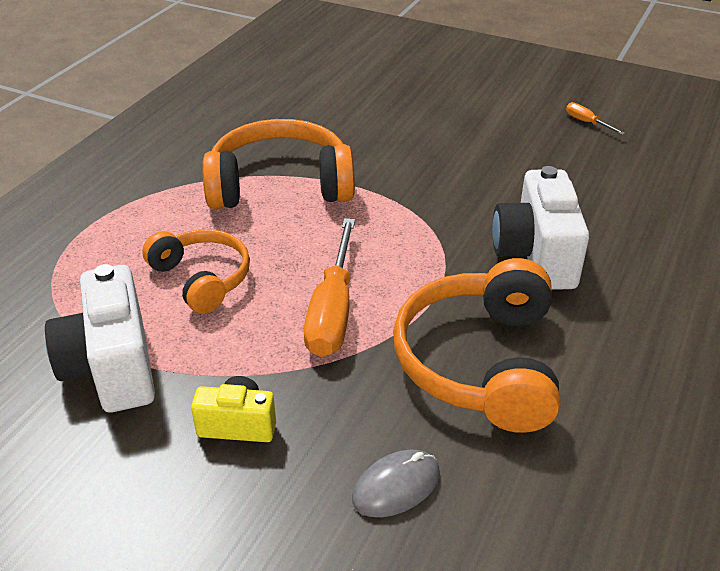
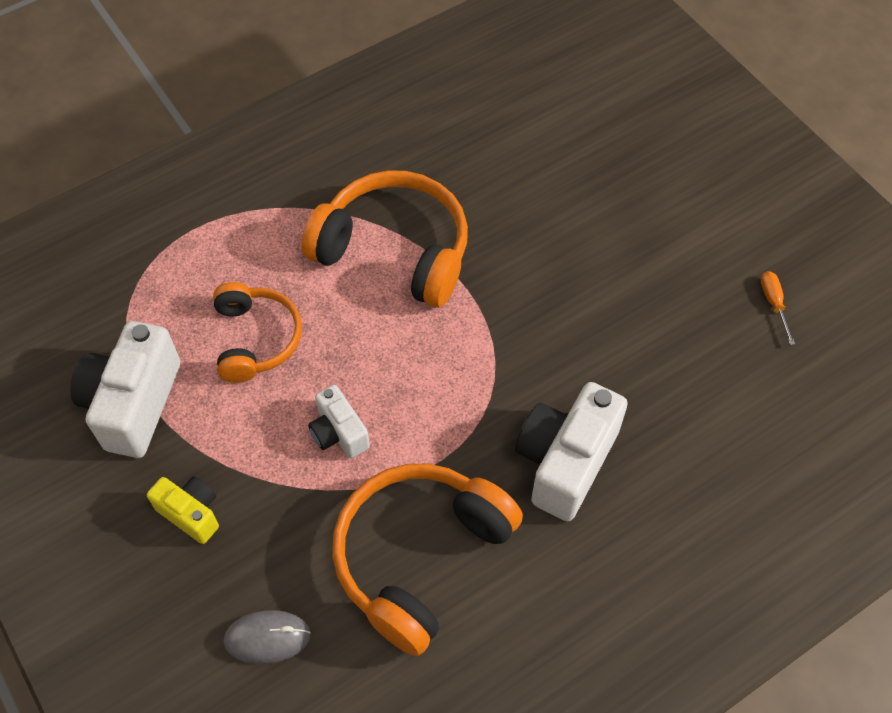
camera: 30 degrees right, 20 degrees up
(333, 310) = (339, 433): orange screwdriver -> white camera

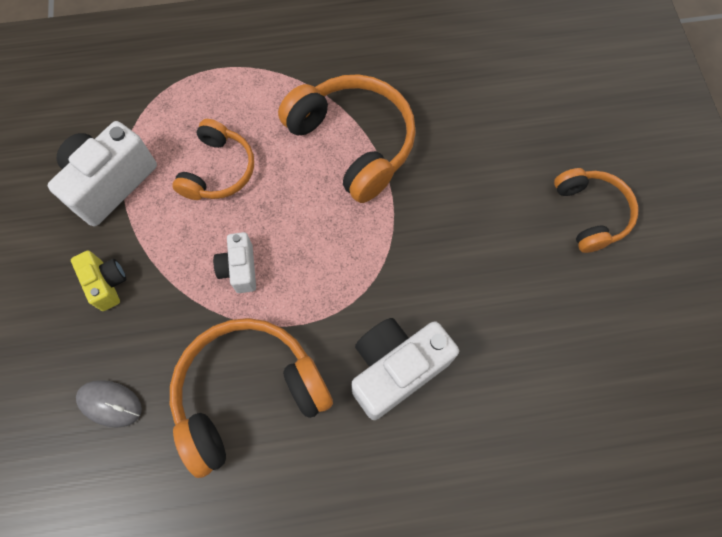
camera: 25 degrees right, 10 degrees up
(682, 225) = (590, 213): none -> orange headphones
(773, 304) = (634, 312): orange screwdriver -> none

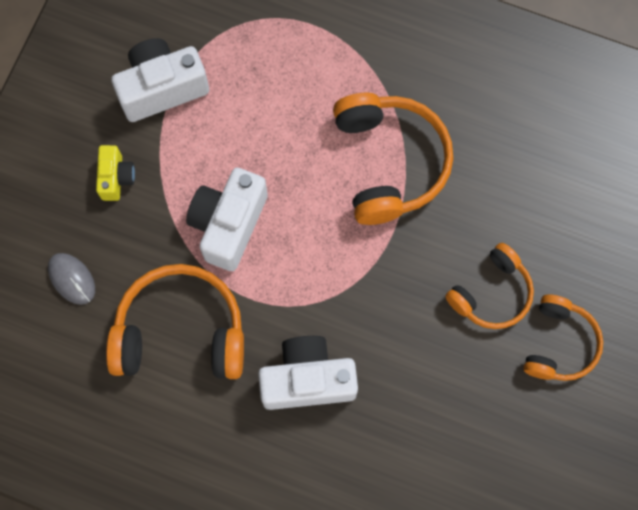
camera: 30 degrees right, 5 degrees up
(218, 170) = (258, 125): orange headphones -> orange headphones (491, 293)
(240, 269) = (228, 224): white camera -> white camera, size x1.80

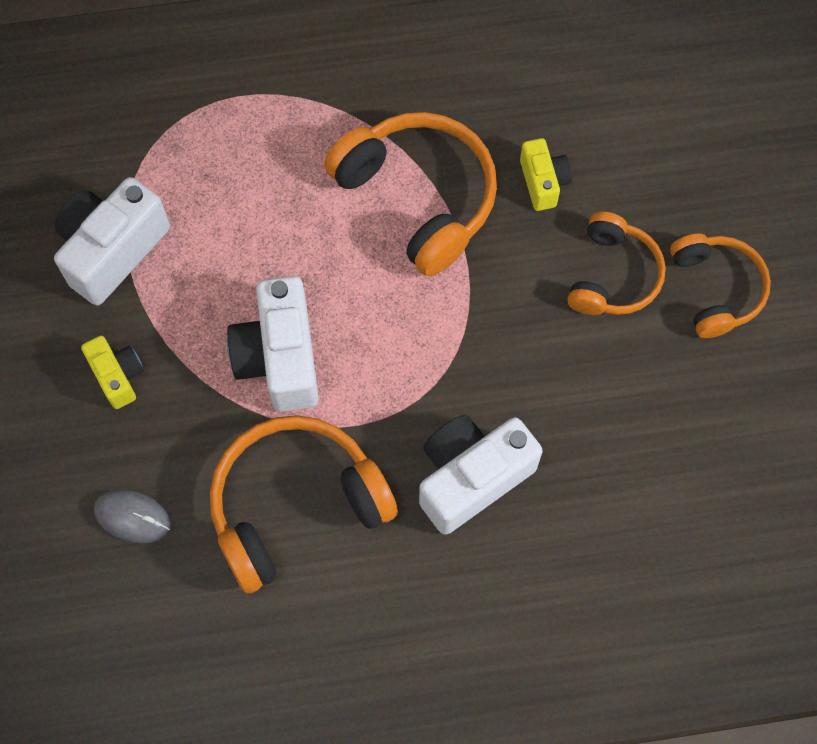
camera: 30 degrees left, 5 degrees down
(483, 199) = (543, 182): none -> yellow camera

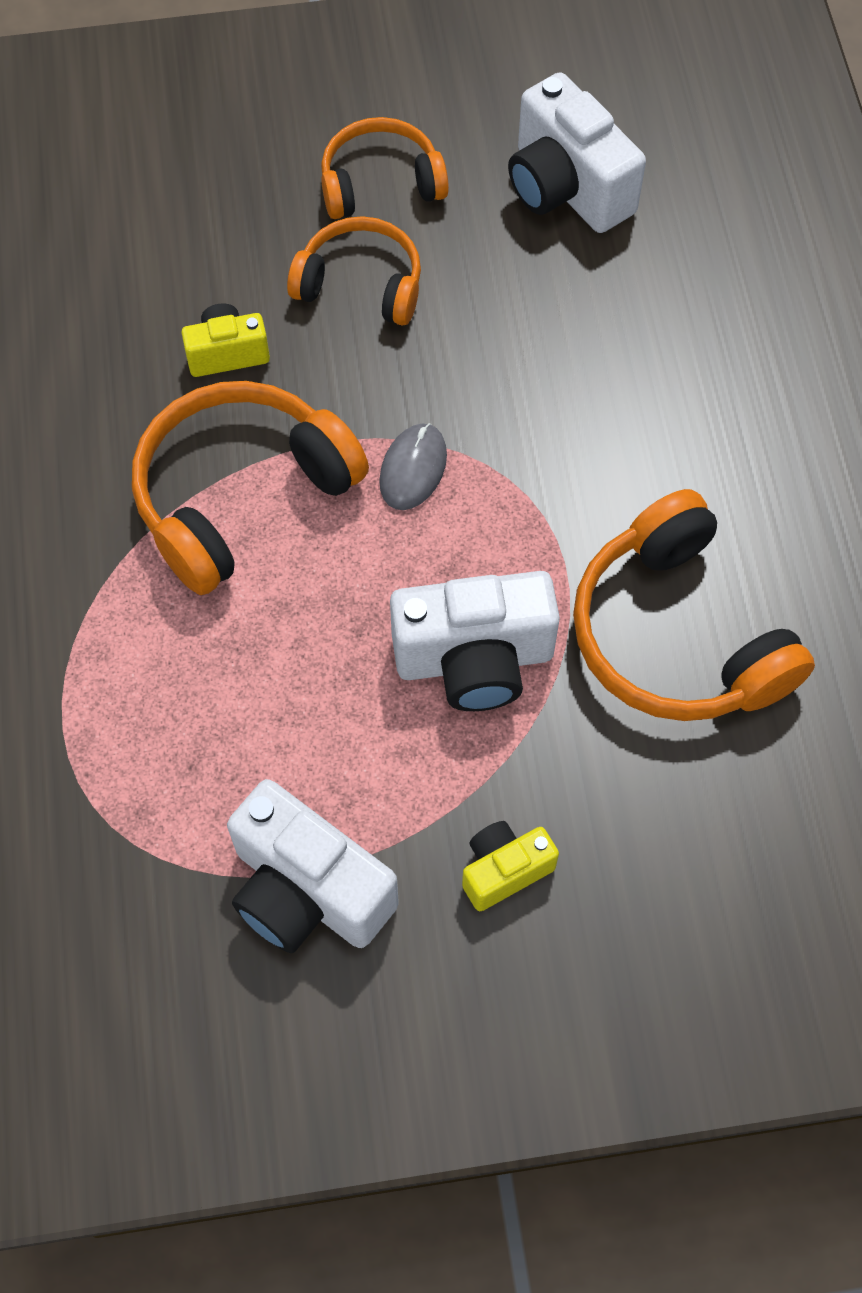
camera: 90 degrees left, 5 degrees down
(132, 517) = (707, 837): grey mouse -> grey mouse (413, 469)
(471, 477) = (629, 439): white camera -> white camera (566, 188)

